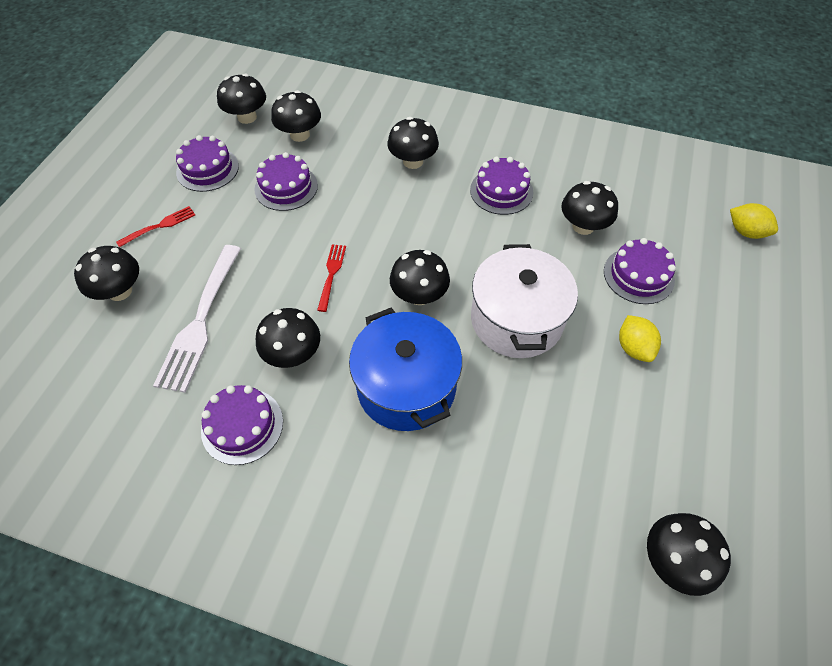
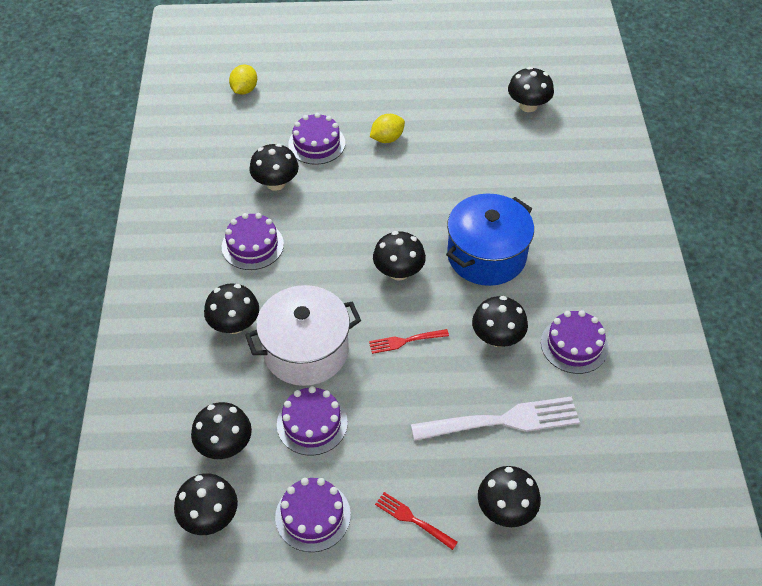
camera: 110 degrees left, 5 degrees down
(516, 319) = (393, 206): white pot -> white pot (306, 351)

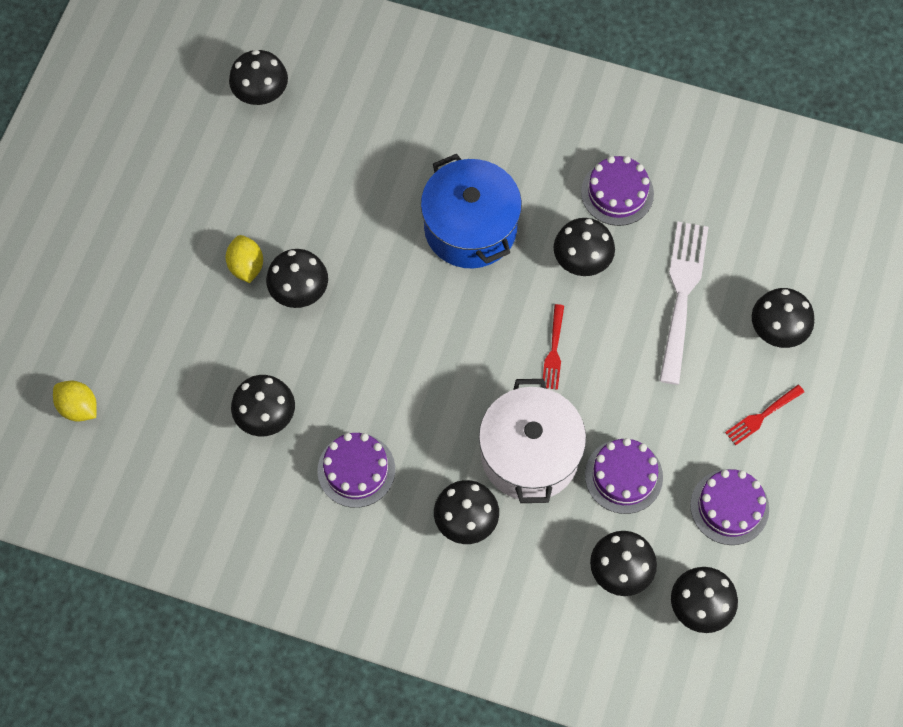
camera: 70 degrees left, 15 degrees up
(316, 144) = (219, 349): purple cake -> none
(398, 272) = (458, 325): black mushroom -> black mushroom (299, 291)

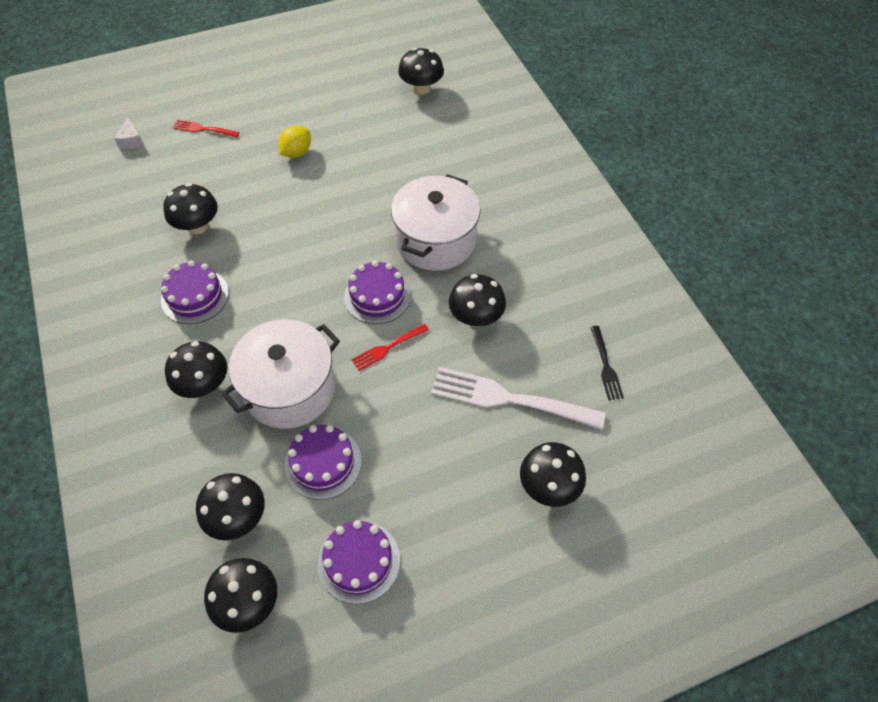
camera: 50 degrees right, 10 degrees down
(79, 407) = (131, 140): yellow lemon -> white cheese
(299, 291) = (303, 186): black mushroom -> none
(470, 228) = (435, 240): blue pot -> white pot
(617, 193) = (550, 302): purple cake -> purple cake (377, 296)
(682, 296) = (510, 399): white fork -> white fork turned 135 degrees counterclockwise
(710, 204) = (605, 365): none -> black fork
(762, 415) = (463, 529): red fork -> red fork (204, 129)

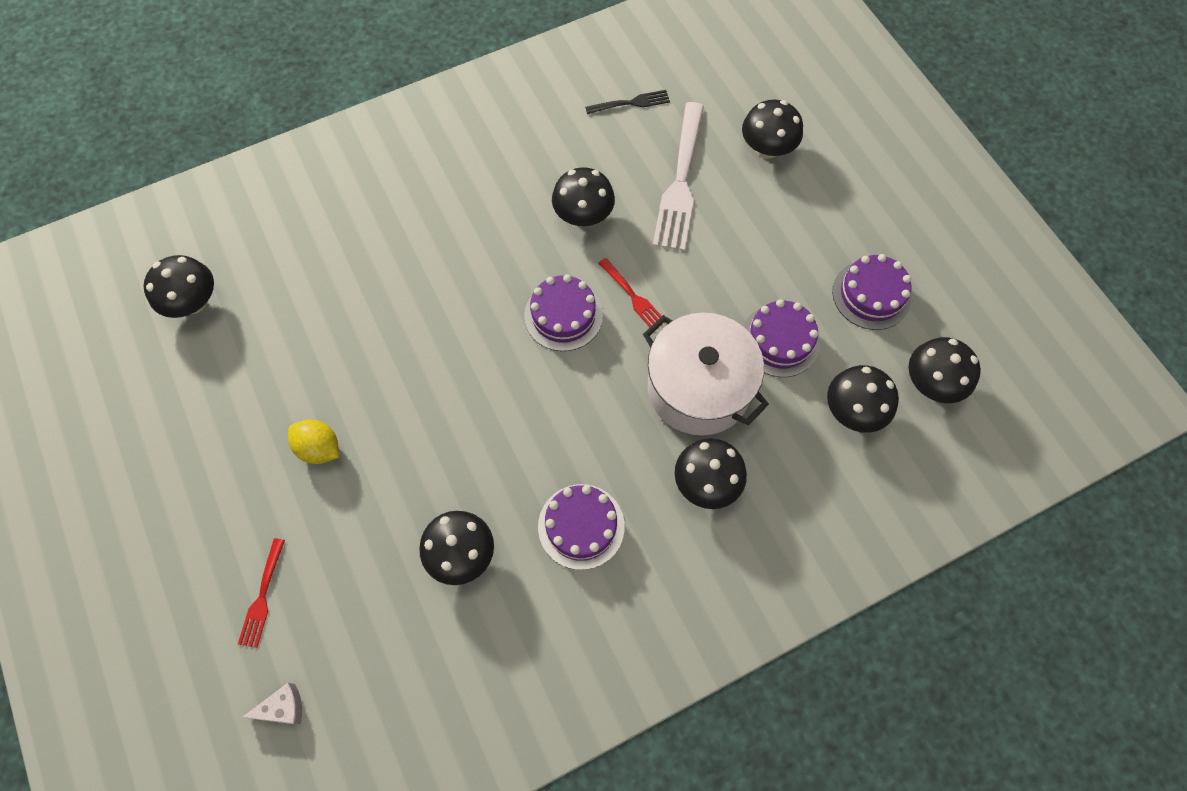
camera: 95 degrees left, 10 degrees up
(435, 240) = (475, 262): white pot -> none

